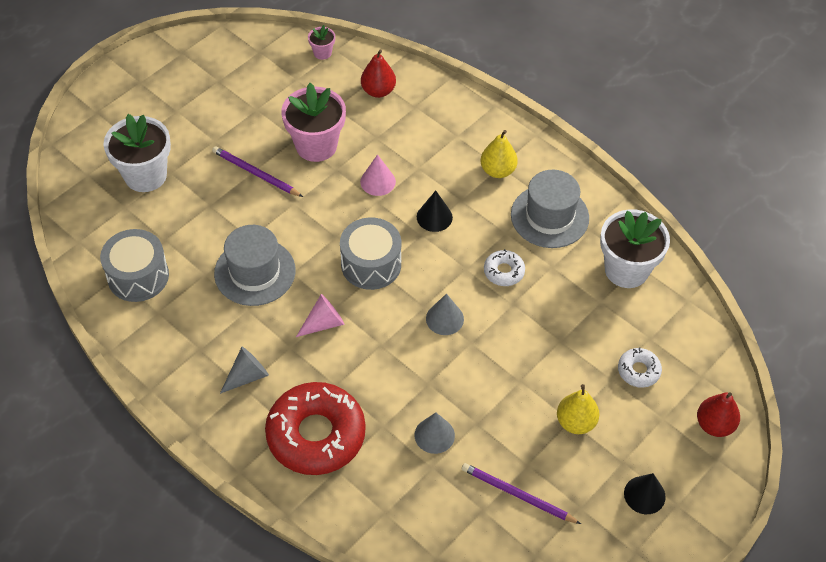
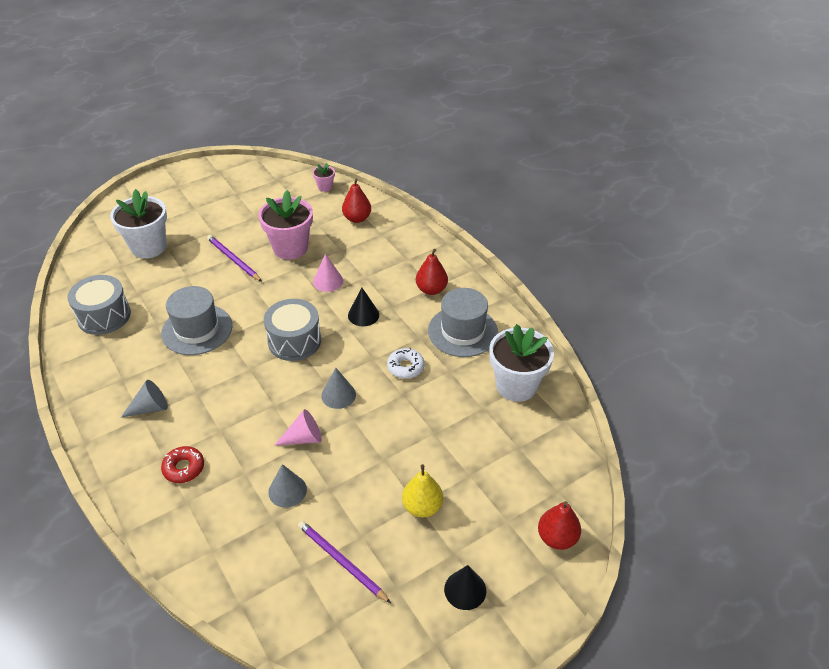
camera: 15 degrees right, 10 degrees down
(316, 435) = (184, 468): red donut -> red donut, size x0.45
(323, 323) = (234, 379): pink cone -> pink cone (303, 438)
(497, 170) = (431, 290): yellow pear -> red pear
(638, 371) = (498, 473): white donut -> none

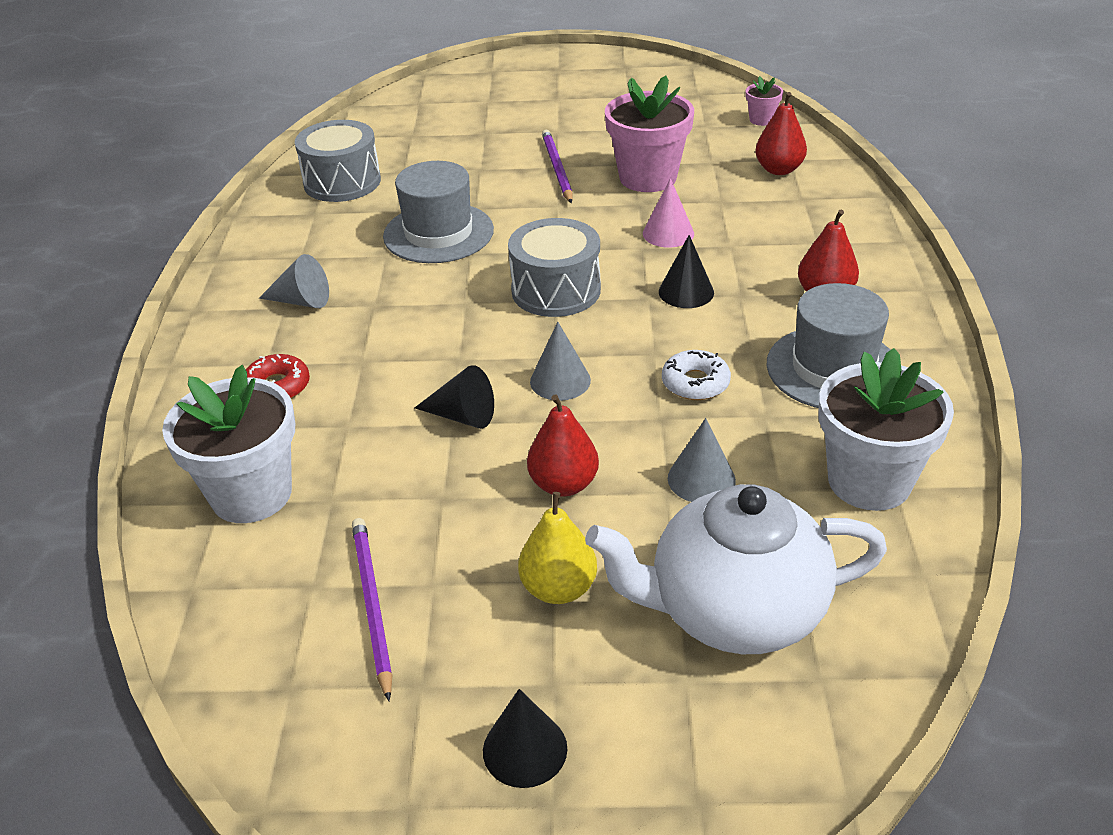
camera: 35 degrees right, 5 degrees down
(148, 247) = (462, 124): white flower pot -> white flower pot (251, 494)
(287, 490) = (381, 473): grey cone -> grey cone (701, 479)
(303, 438) = (462, 416): pink cone -> black cone
(504, 478) = (733, 611): none -> white teapot
(557, 538) = (757, 755): red pear -> red pear (563, 484)

